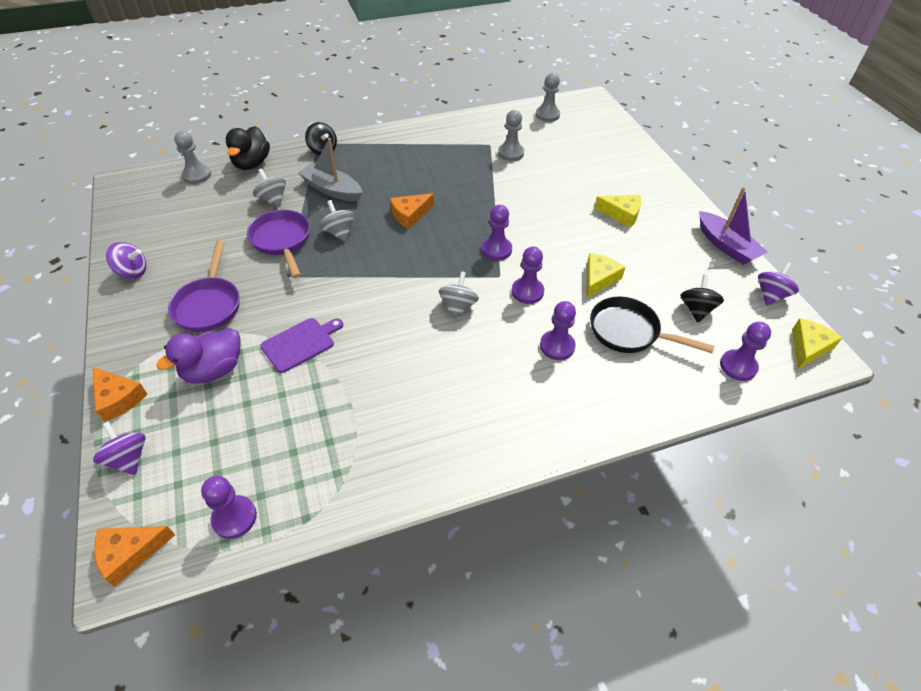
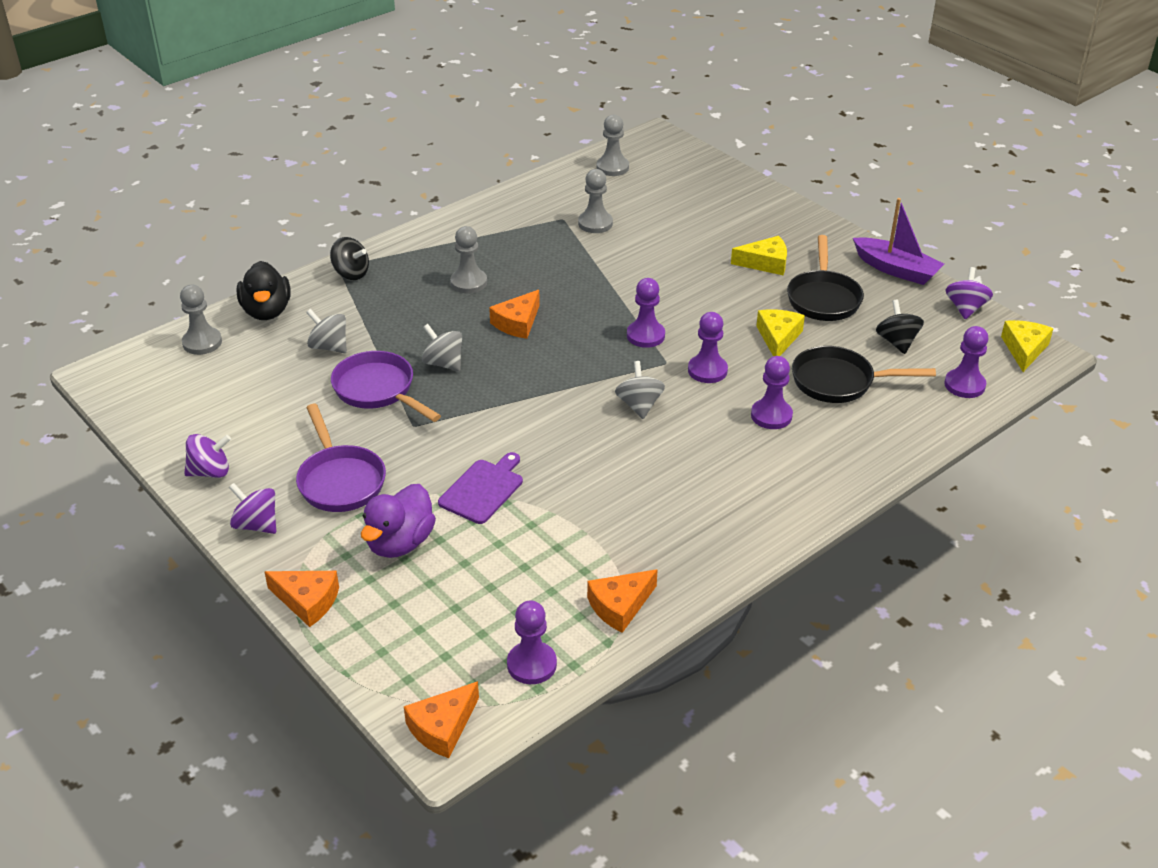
camera: 20 degrees left, 10 degrees down
(128, 458) = (369, 651): purple spinning top -> purple spinning top (256, 525)
(332, 190) = (398, 317): grey boat -> none
(336, 486) = (620, 606): none -> orange cheese
(395, 176) = (468, 282): none -> grey pawn
(653, 255) = (823, 298): none -> black pan

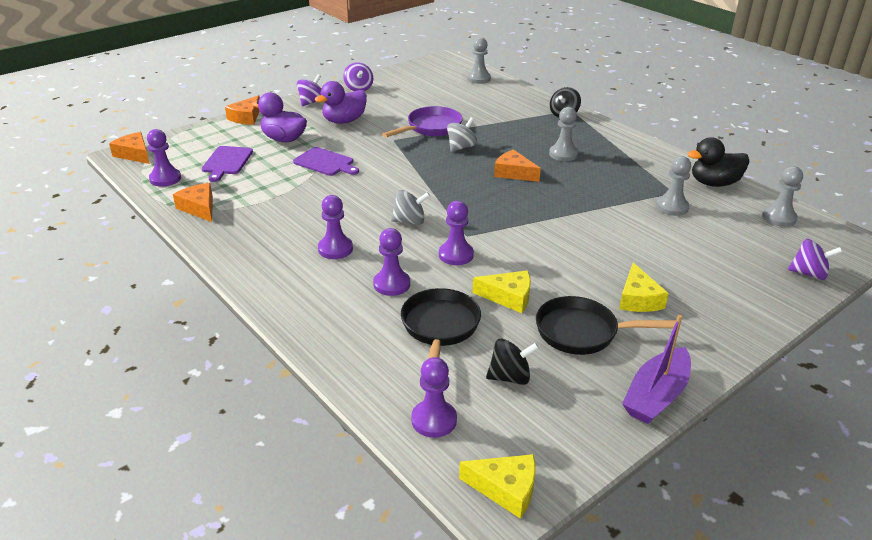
camera: 90 degrees right, 5 degrees down
(267, 311) = (514, 93): black duck -> black duck (714, 183)
(329, 347) = (477, 112): grey spinning top -> none
(340, 480) = (344, 121): purple pan -> purple duck
(476, 599) = (227, 162): none -> purple cutting board
(645, 335) = (503, 227): purple pawn -> purple pawn (335, 249)
(965, 308) = (587, 446): purple spinning top -> purple spinning top (809, 274)

